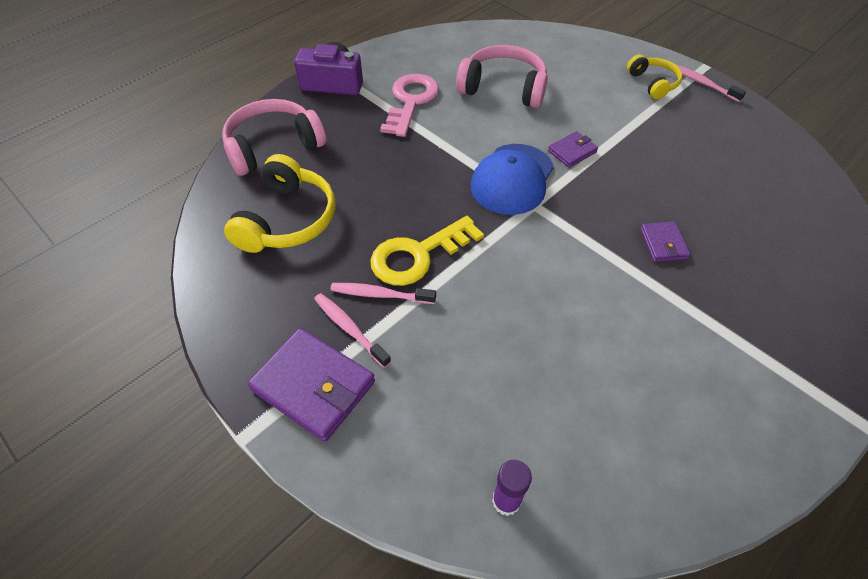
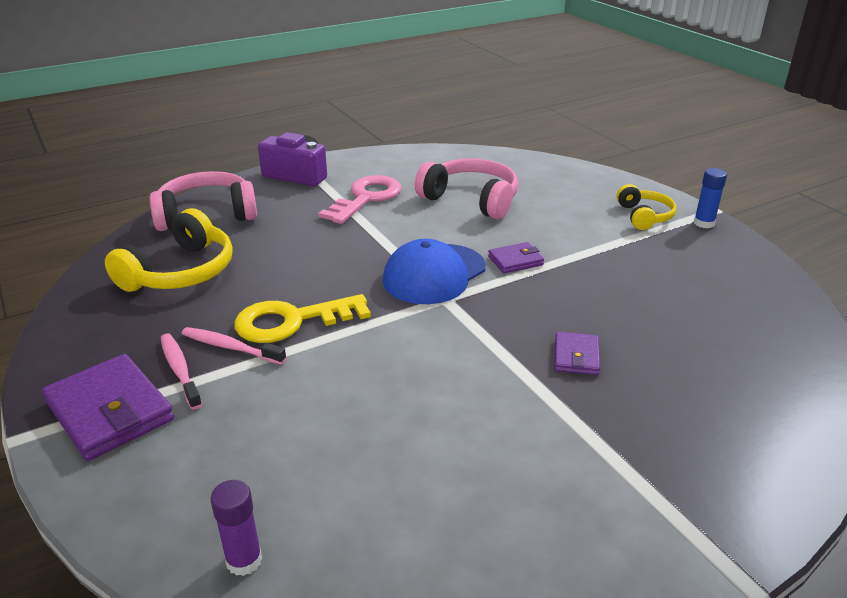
camera: 15 degrees right, 20 degrees down
(702, 83) = (704, 223): pink toothbrush -> blue glue stick

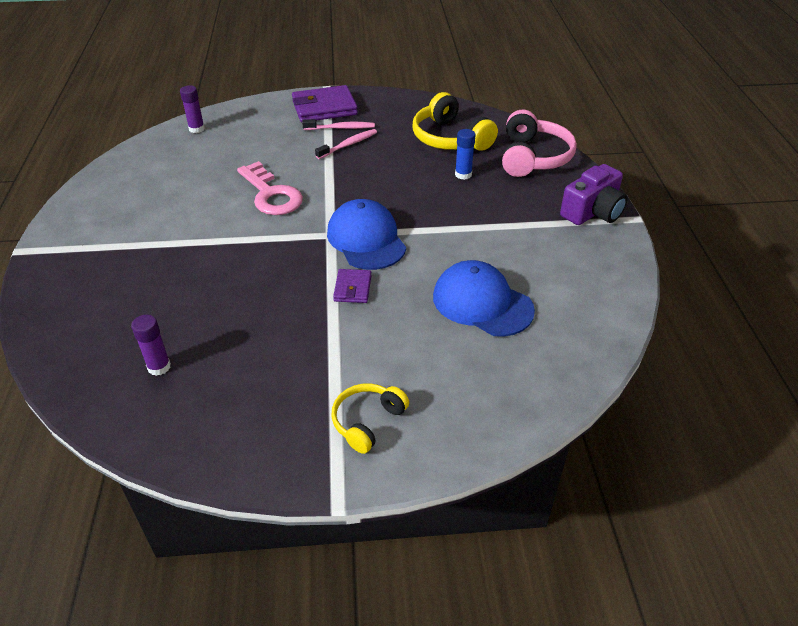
camera: 115 degrees right, 10 degrees up
(292, 321) = (357, 168): yellow key -> none
(366, 198) = (521, 239): pink key -> pink key (271, 194)
(471, 199) = (482, 303): pink headphones -> blue cap
(576, 357) = (215, 268): purple wallet -> none
(644, 216) = (367, 421): yellow headphones -> yellow headphones turned 105 degrees clockwise
(704, 223) = (318, 467): blue glue stick -> blue glue stick (463, 174)
(733, 330) = (159, 367): none -> purple glue stick

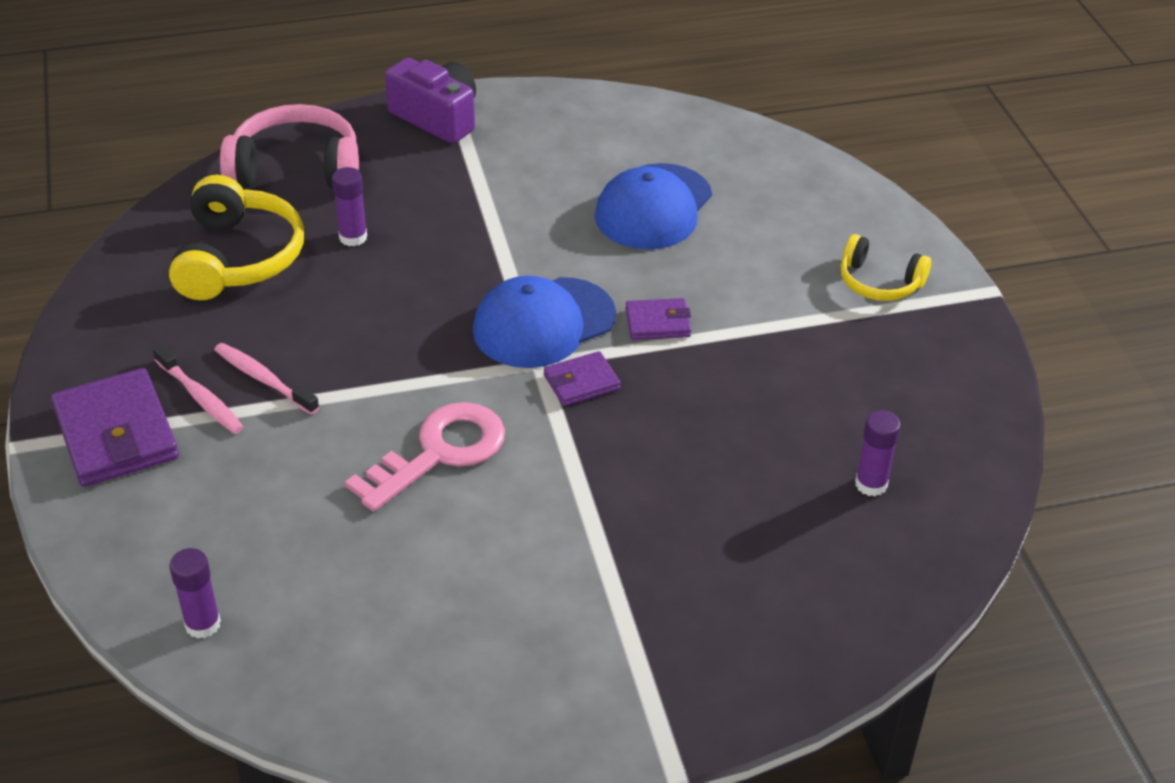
camera: 100 degrees left, 0 degrees up
(307, 249) = (581, 382): none -> purple wallet
(341, 128) = (200, 398): pink toothbrush -> pink toothbrush turned 150 degrees clockwise
(449, 138) = (238, 258): yellow headphones -> yellow headphones turned 45 degrees counterclockwise
(463, 174) = (353, 237): blue glue stick -> purple glue stick

